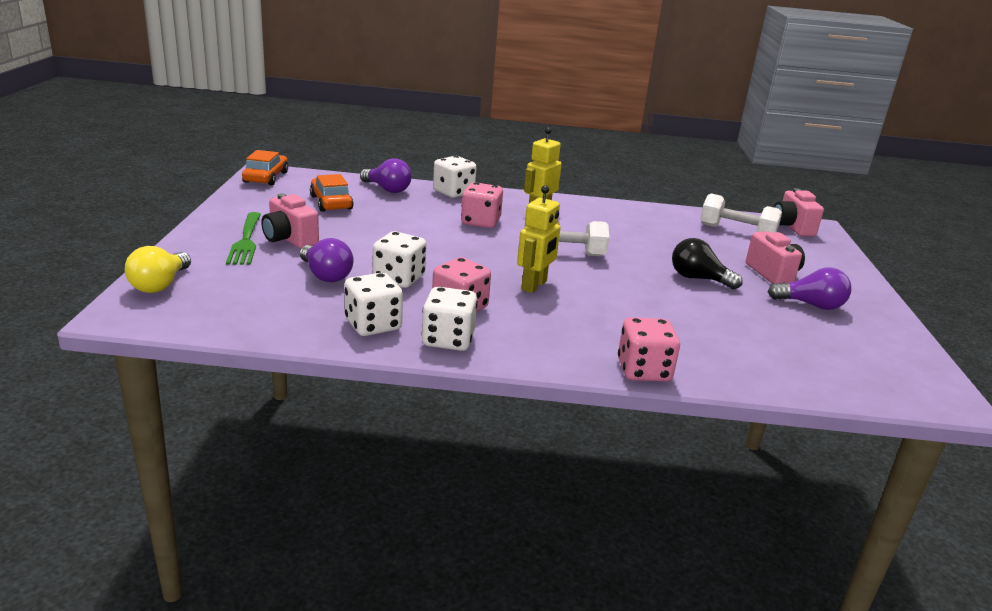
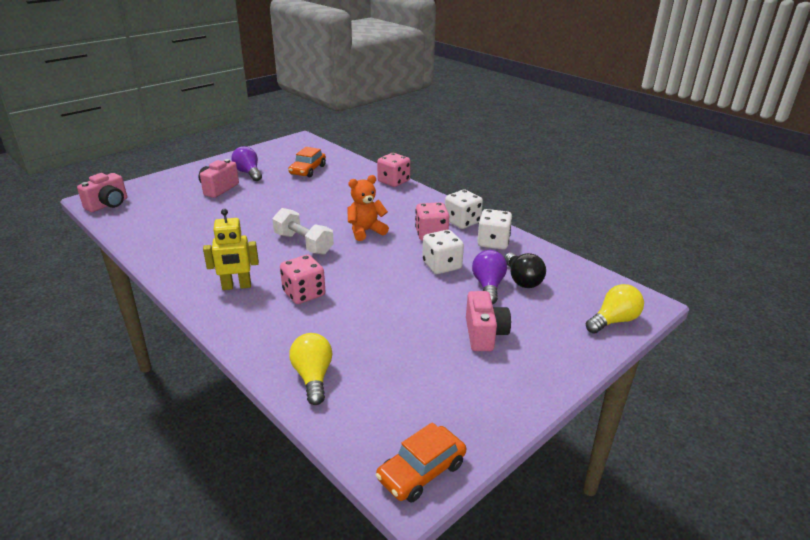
camera: 135 degrees left, 5 degrees up
(246, 241) = (523, 346): green fork -> none
(331, 202) = (397, 376): orange car -> orange car (308, 170)
(387, 189) = (313, 377): purple light bulb -> yellow light bulb
(453, 192) = (258, 343): white dice -> none
(534, 285) = (366, 231): yellow robot -> orange teddy bear
(698, 279) = (265, 201): black light bulb -> black light bulb (522, 280)
(736, 232) = (153, 215): white dumbbell -> none

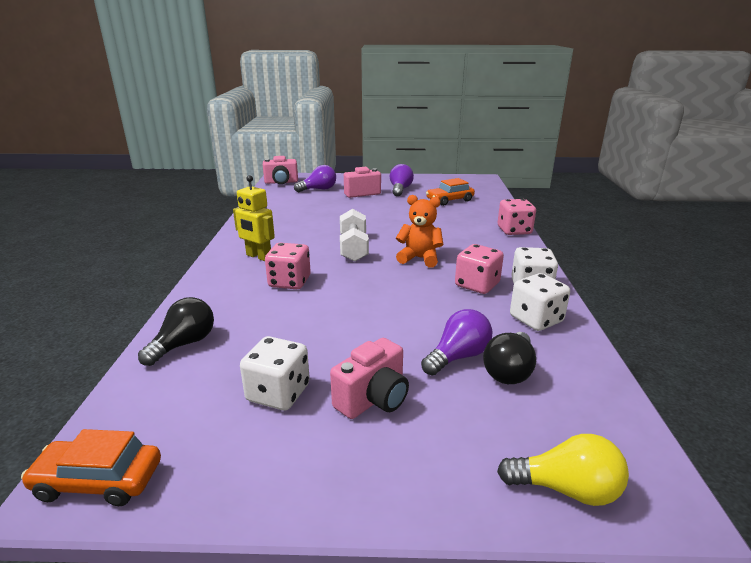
camera: 45 degrees right, 5 degrees down
(167, 199) = (318, 189): none -> purple light bulb
(313, 377) = (184, 344): yellow light bulb -> black light bulb
(441, 265) = (441, 315): white dice -> white dice (278, 393)

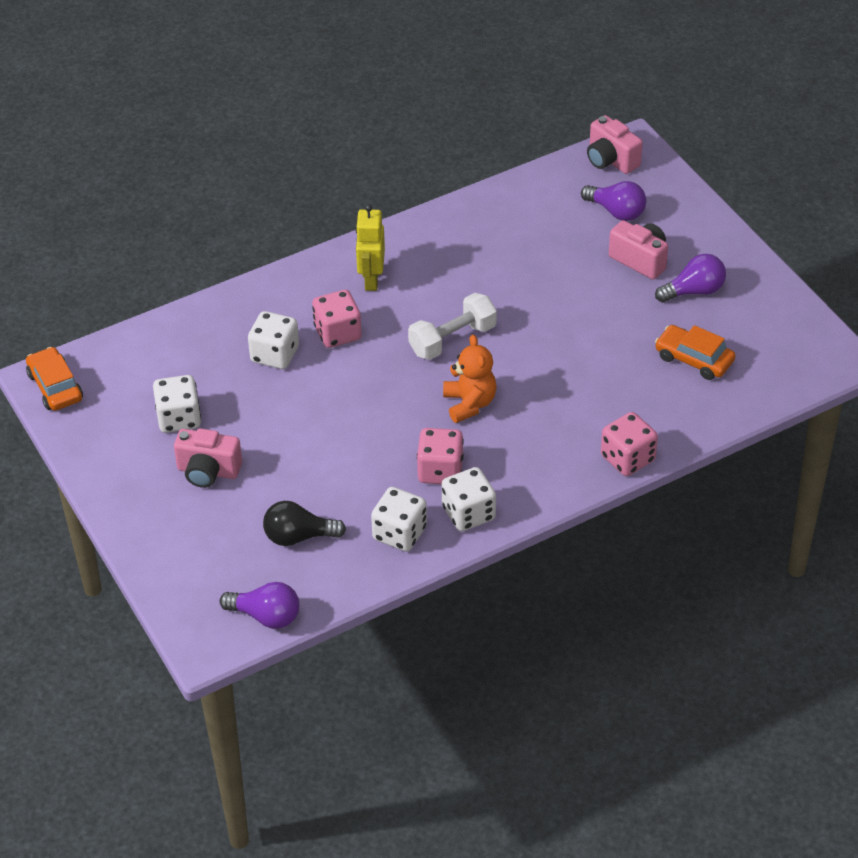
camera: 60 degrees right, 20 degrees up
(184, 344) = (195, 331): black light bulb -> none
(272, 314) = (275, 354): none -> white dice
(458, 357) = (297, 499): purple light bulb -> purple light bulb (266, 616)
(566, 489) = (187, 596): yellow light bulb -> none

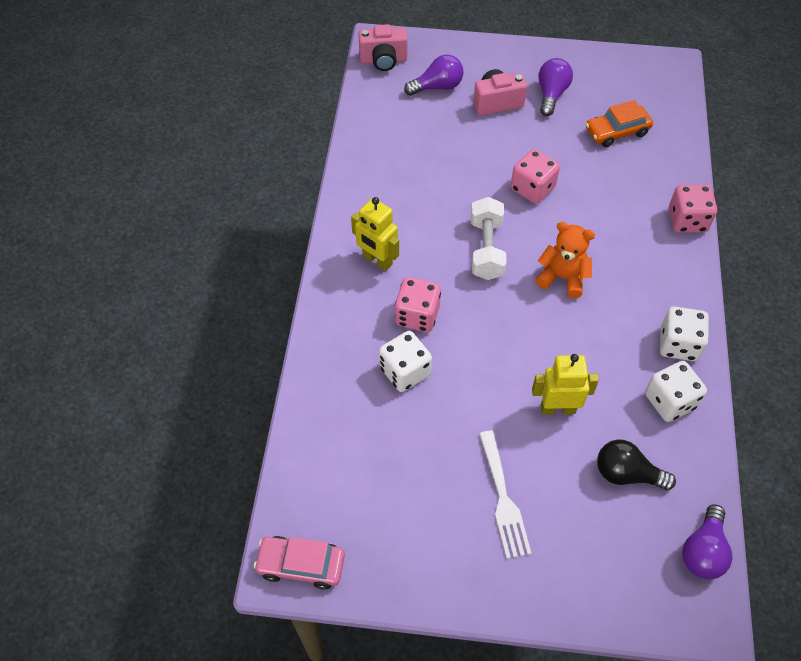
camera: 55 degrees left, 10 degrees up
(55, 387) = (301, 565): orange car -> pink car
(179, 418) = (422, 485): white dice -> none
(208, 471) = (503, 499): pink camera -> white fork
(266, 616) = (703, 551): purple light bulb -> purple light bulb turned 150 degrees clockwise
(299, 536) = (627, 474): black light bulb -> black light bulb turned 75 degrees clockwise
(325, 464) = (558, 408): none -> yellow robot
(440, 471) = (620, 336): pink dice -> pink dice (532, 188)

